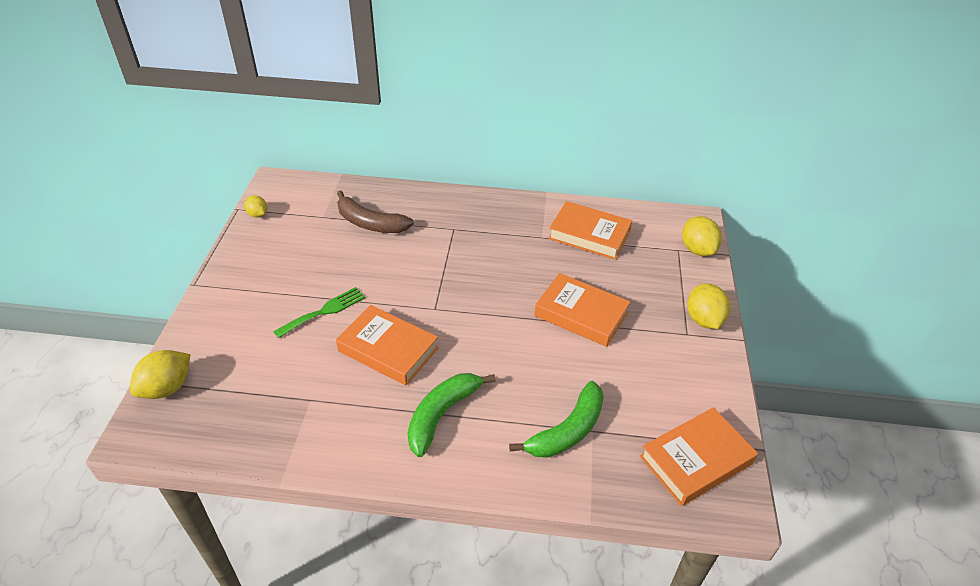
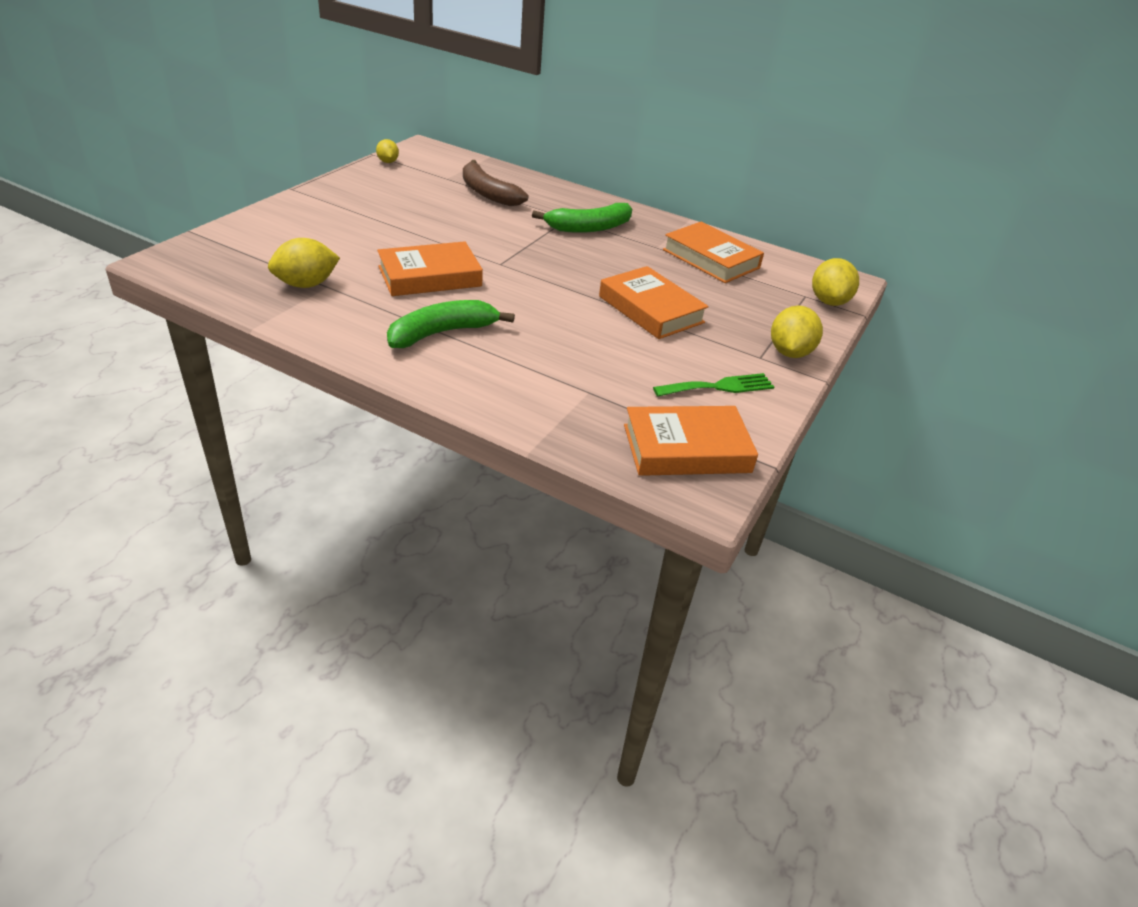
camera: 20 degrees right, 5 degrees down
(167, 388) = (210, 242): yellow lemon -> yellow lemon (306, 284)
(324, 311) = (392, 236): green fork -> green fork (718, 387)
(388, 349) = (430, 276): orange book -> orange book turned 75 degrees counterclockwise
(567, 431) = (561, 383): green banana -> green banana (589, 228)

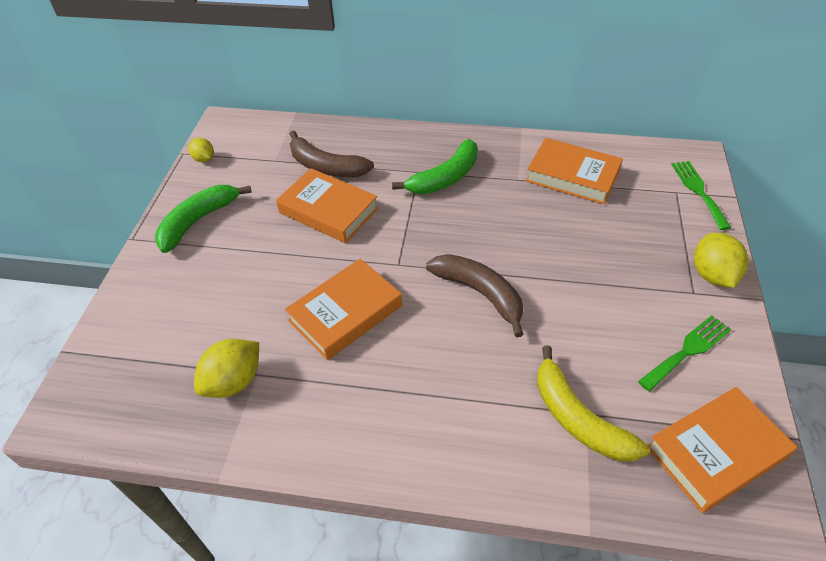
camera: 15 degrees left, 10 degrees up
(442, 333) = (407, 393): green banana -> green banana (198, 221)
(557, 299) = (480, 293): none -> brown banana
(577, 391) = (578, 418): none -> yellow banana
(651, 309) = (567, 269): orange book -> orange book (328, 210)
(828, 301) = (698, 191): yellow lemon -> green fork

